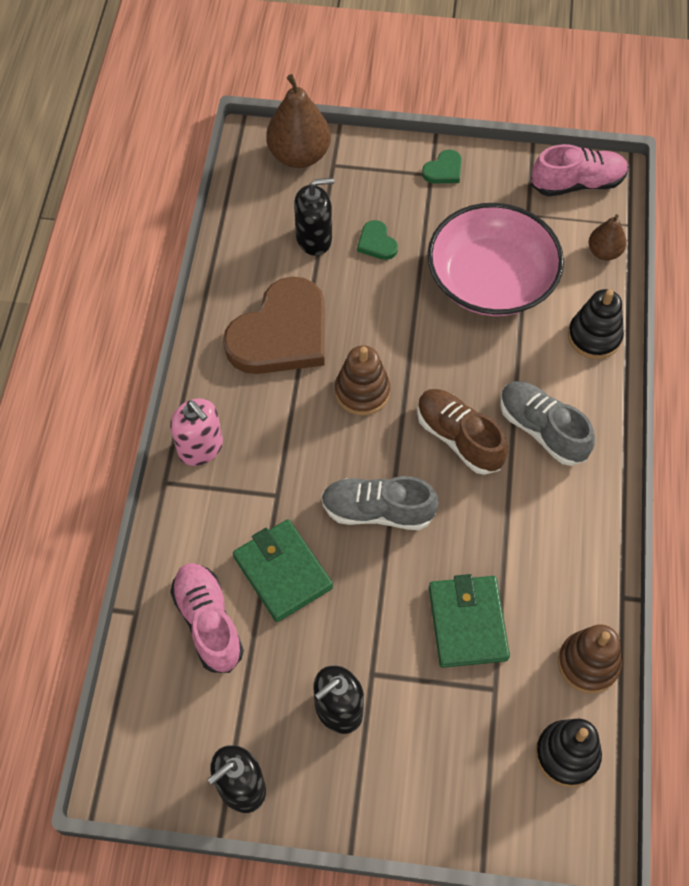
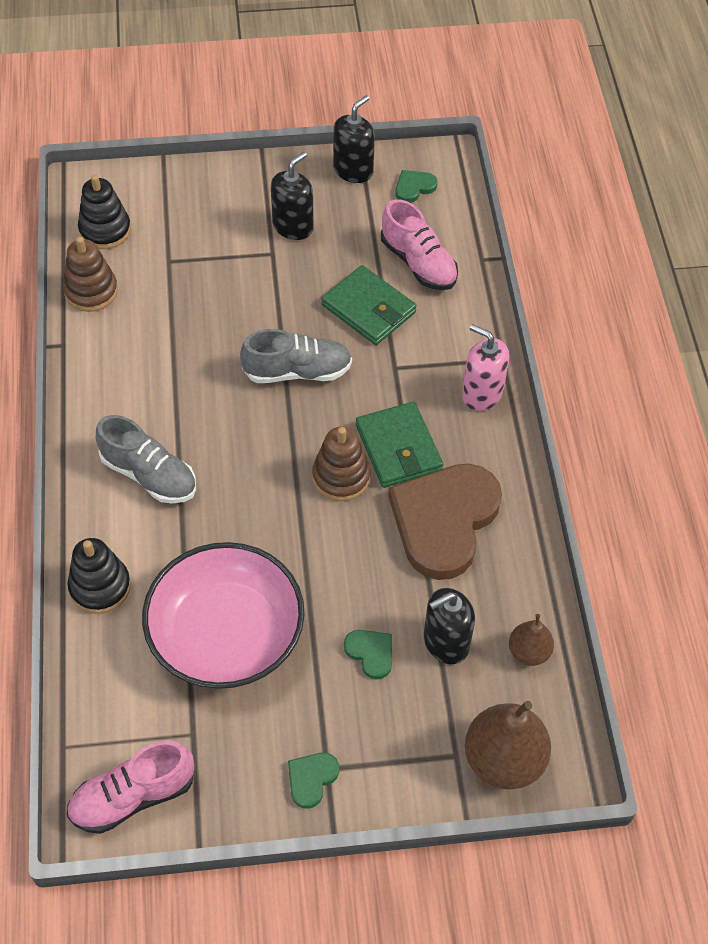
camera: 165 degrees right, 5 degrees down
(174, 740) = (414, 187): none -> green heart
(458, 438) = (233, 451): brown shoe -> none
(468, 623) = (198, 301): green wallet -> green wallet (398, 448)
(604, 252) = (93, 699): brown pear -> brown pear (529, 652)

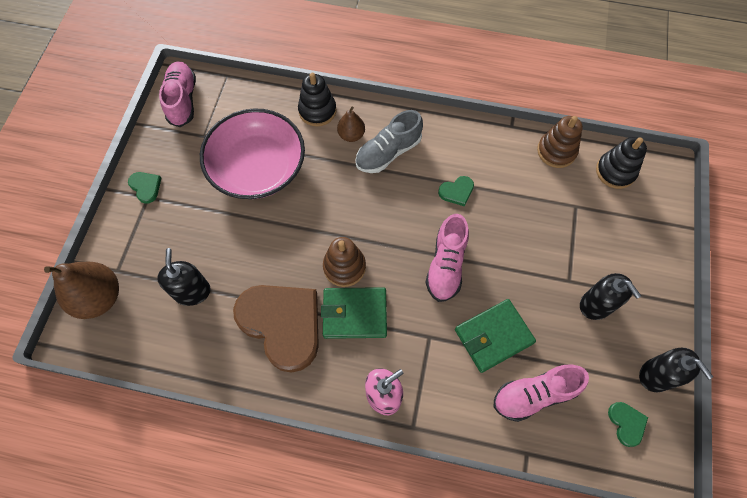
camera: 110 degrees right, 10 degrees up
(297, 371) = (446, 265): grey shoe -> pink shoe
(370, 653) = (206, 243): green heart -> green heart (456, 191)
(529, 652) = (160, 343): brown pear -> brown pear (351, 135)

